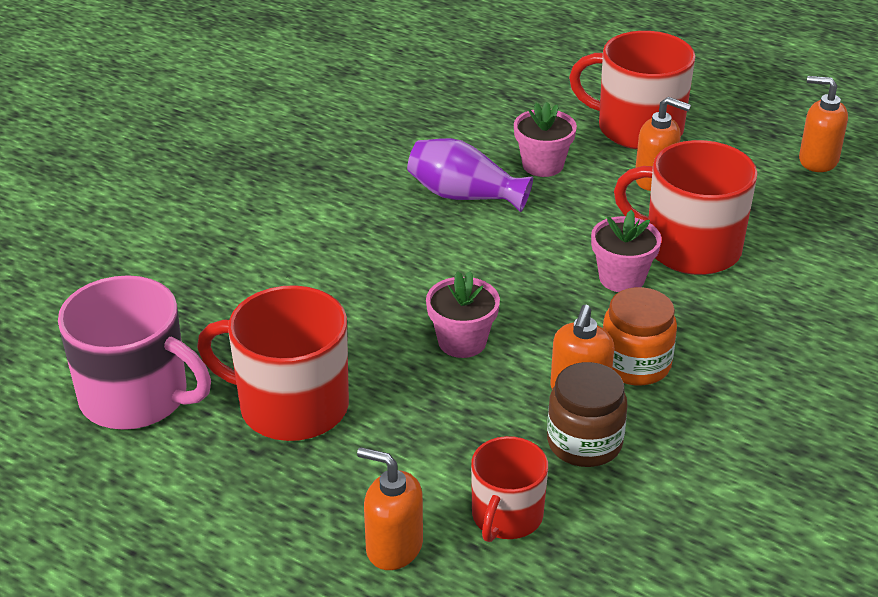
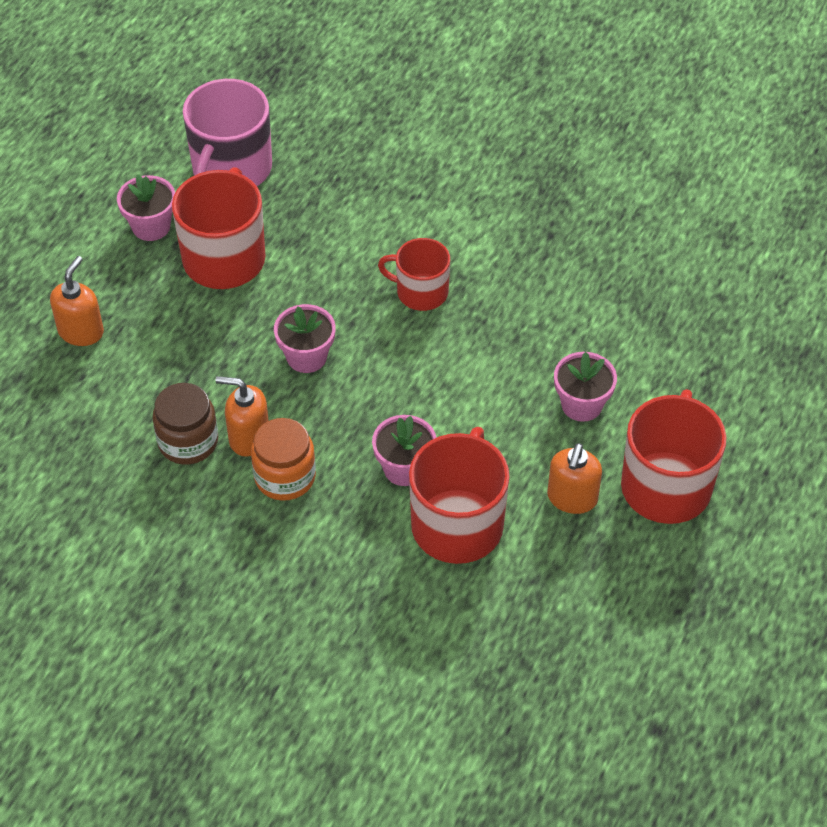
camera: 85 degrees right, 15 degrees up
(216, 475) = (151, 226): none -> pink flower pot
(464, 196) = (519, 346): purple vase -> none
(506, 516) = (109, 394): red mug -> red mug (420, 292)
(817, 160) = (633, 649): orange soap dispenser -> none

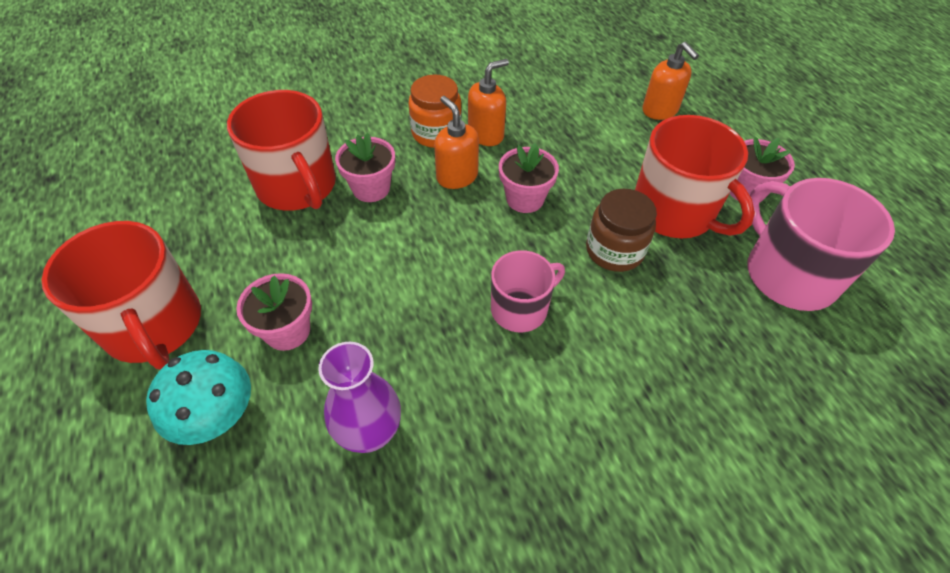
camera: 130 degrees right, 0 degrees up
(188, 441) = (514, 109): brown jar -> brown jar (614, 250)
(420, 292) = (520, 308): red mug -> pink mug
(572, 498) = (229, 258): orange soap dispenser -> orange soap dispenser (457, 176)
(591, 305) = (370, 432): none -> purple vase
(671, 386) = (218, 417): none -> turquoise mushroom

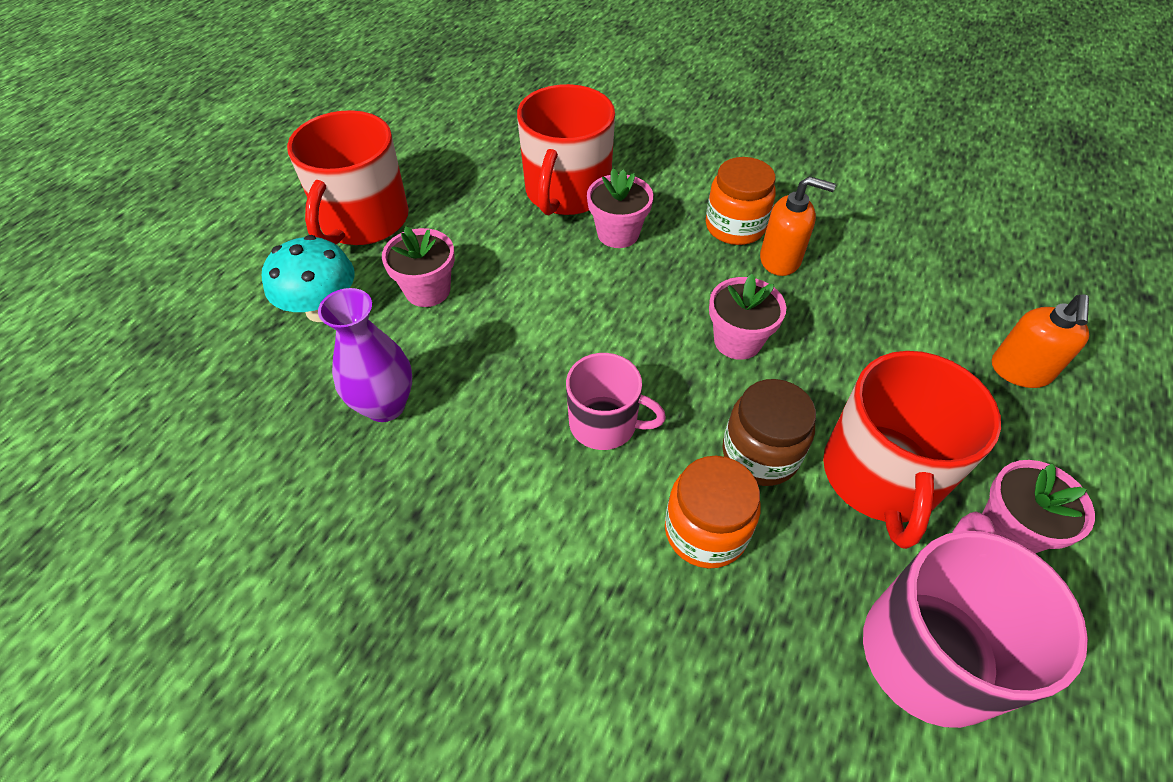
camera: 50 degrees right, 0 degrees up
(457, 176) = (702, 276): orange soap dispenser -> none
(643, 315) = (705, 531): none -> orange jar

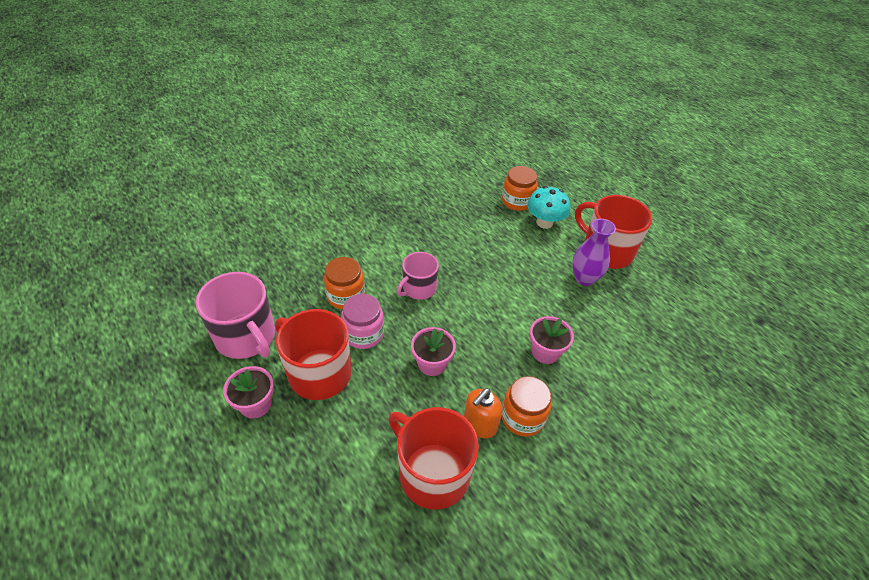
camera: 115 degrees right, 5 degrees down
(270, 367) = (517, 201): none -> orange jar
(385, 405) = (475, 227): purple vase -> purple vase (584, 278)
(427, 290) = (539, 258): pink flower pot -> none
(567, 192) = (597, 344): red mug -> red mug (432, 473)
(760, 454) = (364, 334): brown jar -> pink jar
(1020, 371) = (318, 494): orange soap dispenser -> none

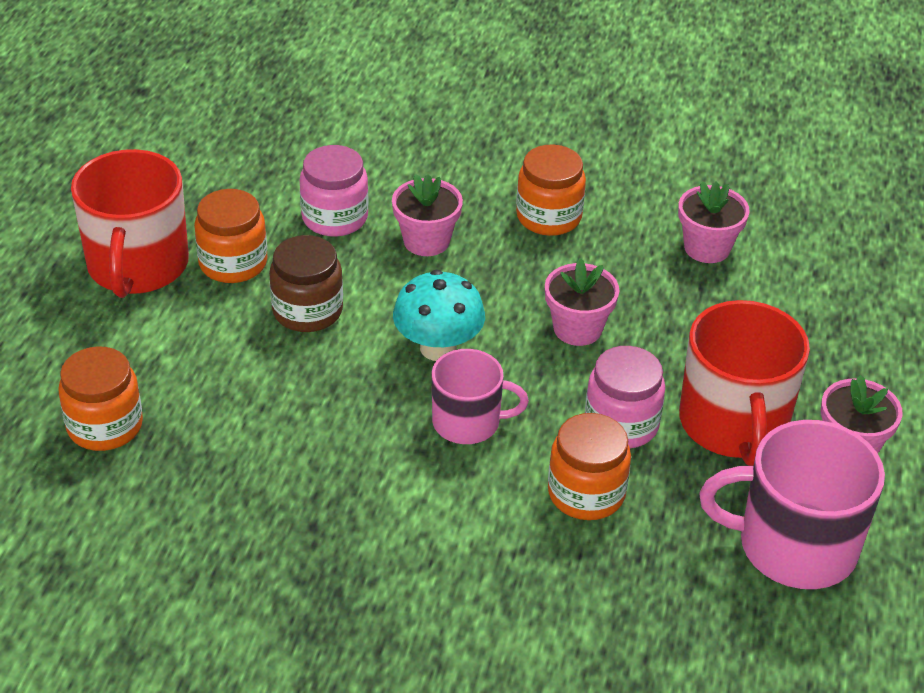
camera: 130 degrees left, 5 degrees down
(246, 337) = (794, 545): pink mug -> pink mug turned 90 degrees counterclockwise
(432, 473) = (707, 248): red mug -> pink flower pot
(480, 424) = (603, 244): orange soap dispenser -> none
(531, 282) = (307, 311): none -> brown jar
(544, 222) = (135, 363): turquoise mushroom -> turquoise mushroom (438, 348)
(584, 278) = (233, 263): purple vase -> orange jar
(592, 330) = (335, 217): none -> pink jar

